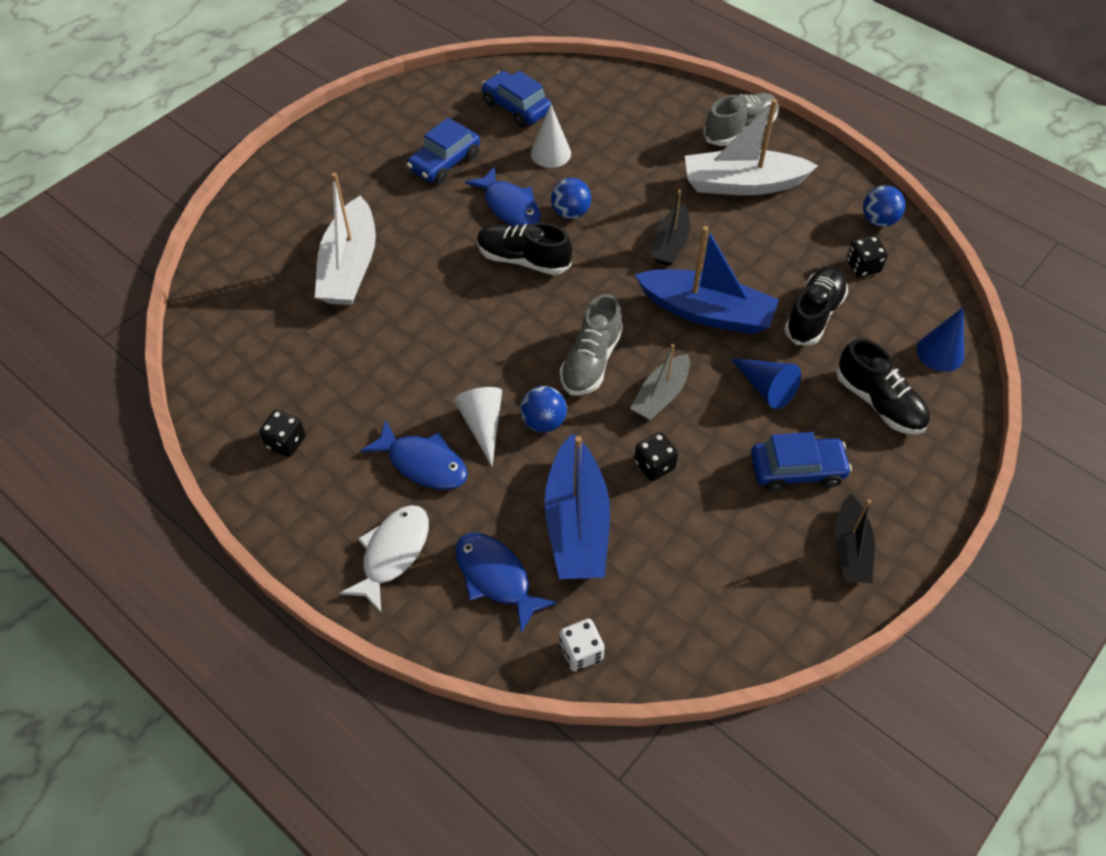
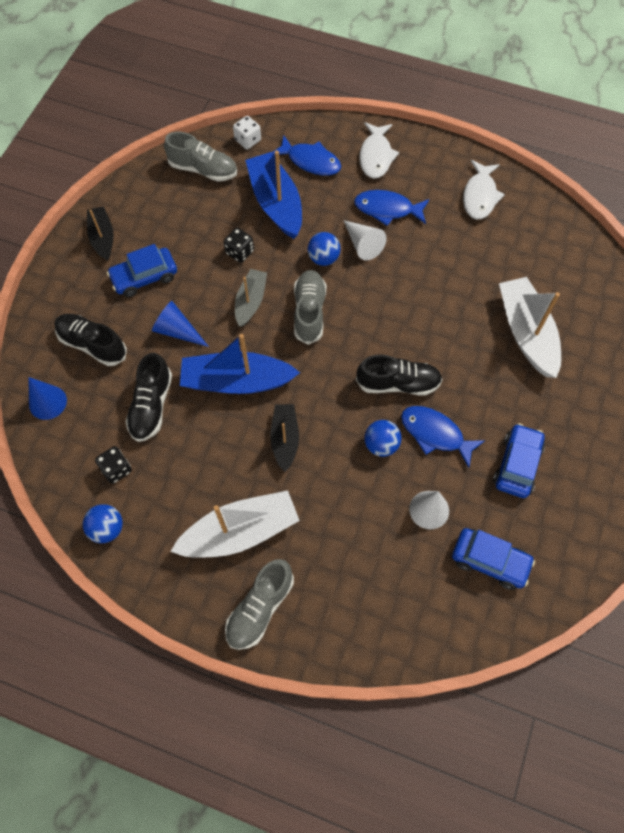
camera: 160 degrees right, 10 degrees up
(286, 442) = (480, 196): black dice -> white fish
(670, 619) = (203, 169): none -> grey shoe

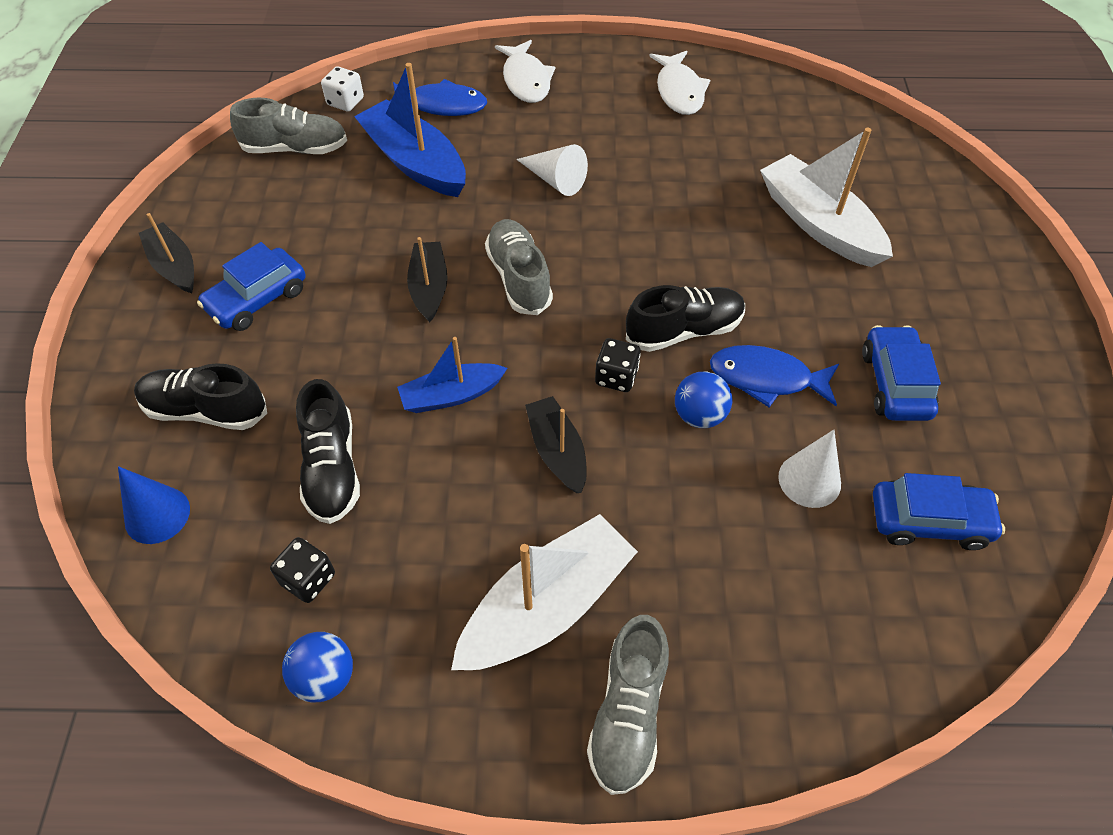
camera: 20 degrees left, 10 degrees down
(177, 331) = (334, 355): blue cone -> none
(236, 381) = (451, 395): blue boat -> blue boat, size x0.60
(239, 252) = (388, 232): black dice -> black dice (616, 377)
(250, 301) = (429, 288): grey boat -> black boat
(323, 258) = (509, 209): blue ball -> none
(387, 209) = (568, 133): blue fish -> none

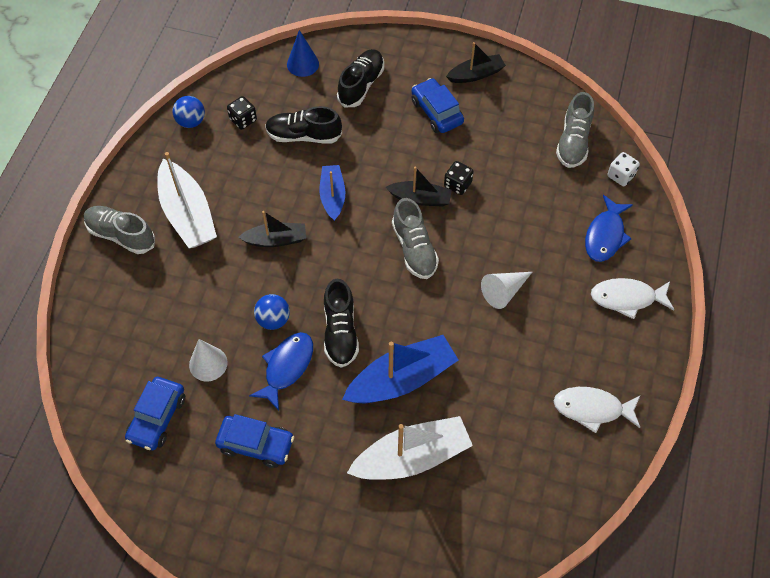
camera: 105 degrees right, 5 degrees up
(415, 162) = (543, 208): blue boat -> blue boat (401, 379)
(519, 278) = (414, 249): grey shoe -> grey shoe turned 75 degrees clockwise
(616, 377) = (317, 283): black dice -> black dice (457, 184)

